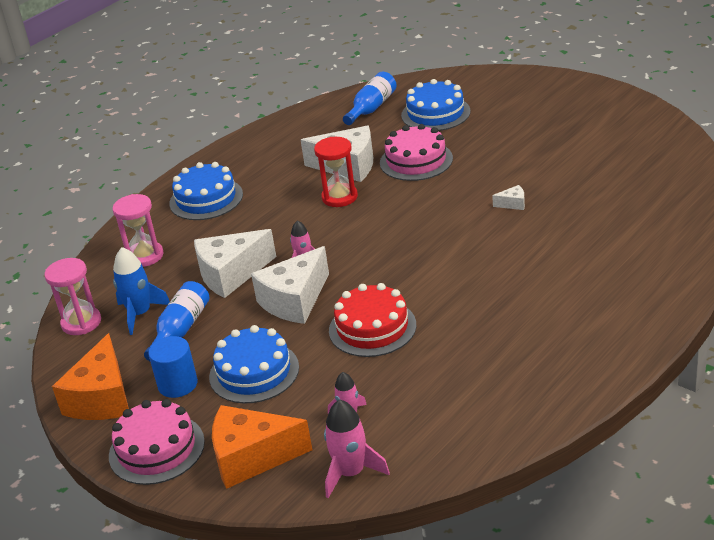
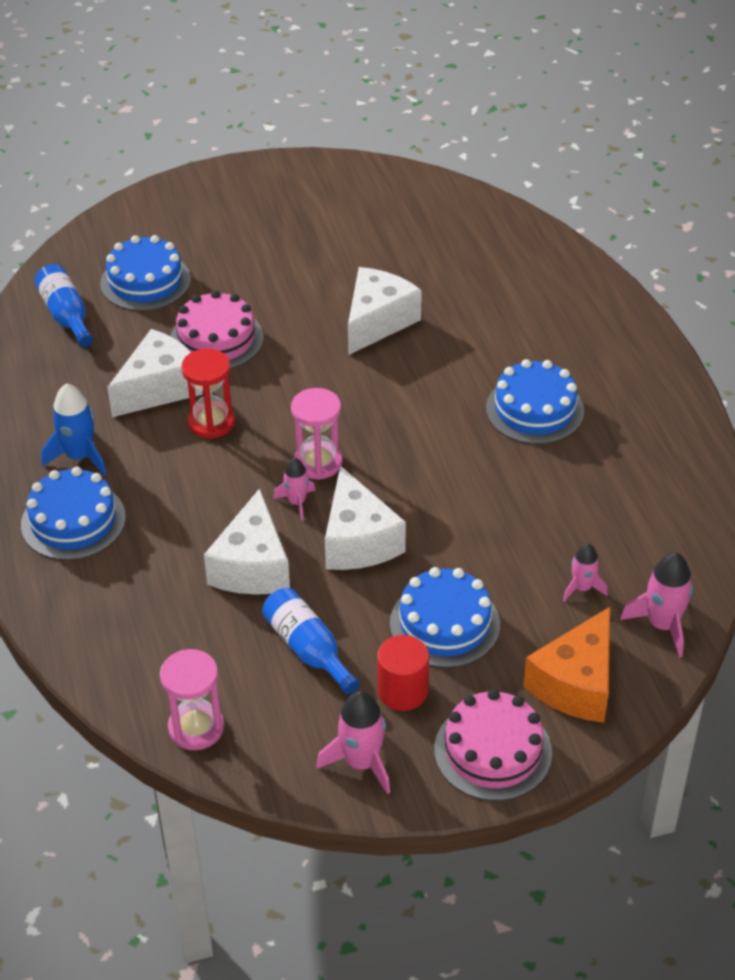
camera: 60 degrees left, 10 degrees up
(102, 398) = (361, 763): orange cheese -> pink rocket
(140, 314) = (239, 670): blue rocket -> blue rocket (79, 456)
(145, 256) = (126, 620): pink hourglass -> pink hourglass (318, 462)
(178, 384) = (402, 691): blue cylinder -> red cylinder
(372, 328) = (465, 509): red cake -> none
(510, 308) = (534, 409): none -> blue cake
(513, 204) = (377, 322): white cheese -> white cheese, size x2.39

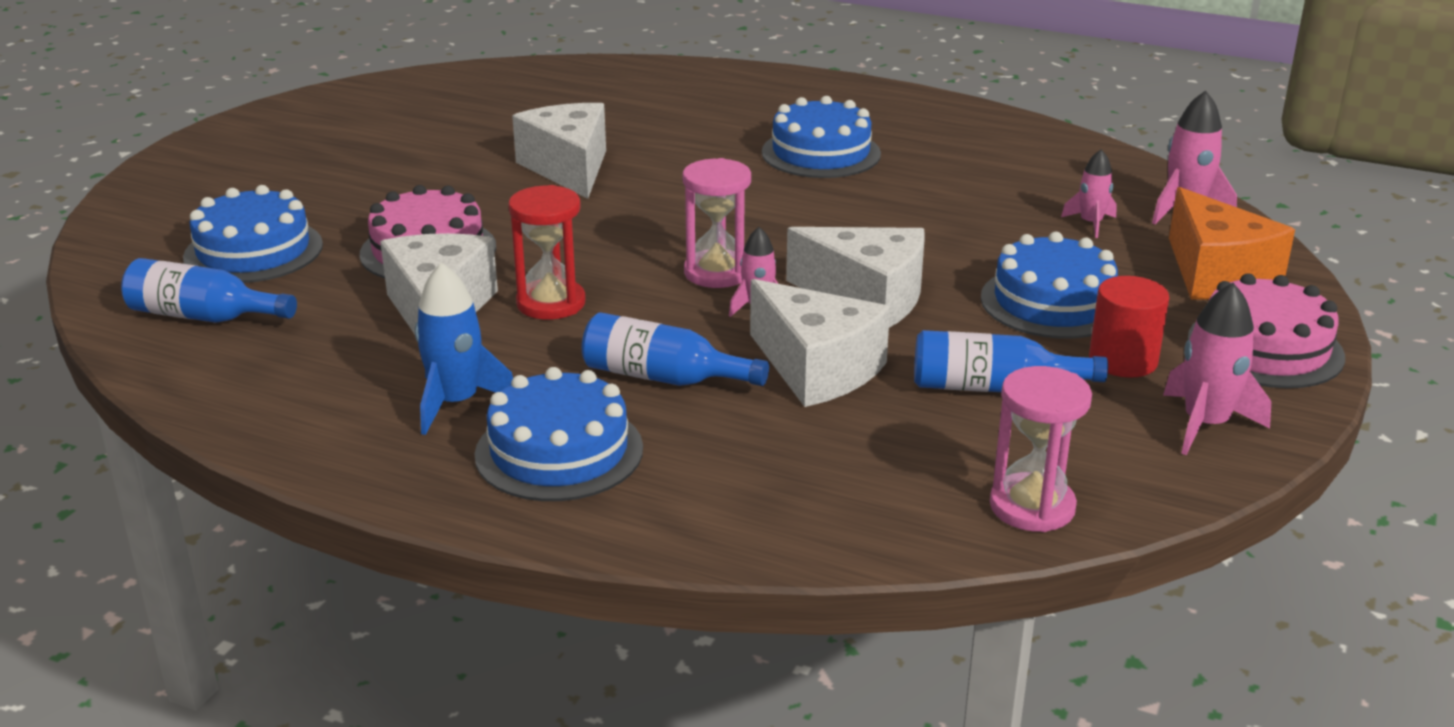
camera: 50 degrees left, 15 degrees down
(180, 513) = (663, 377): none -> blue bottle

